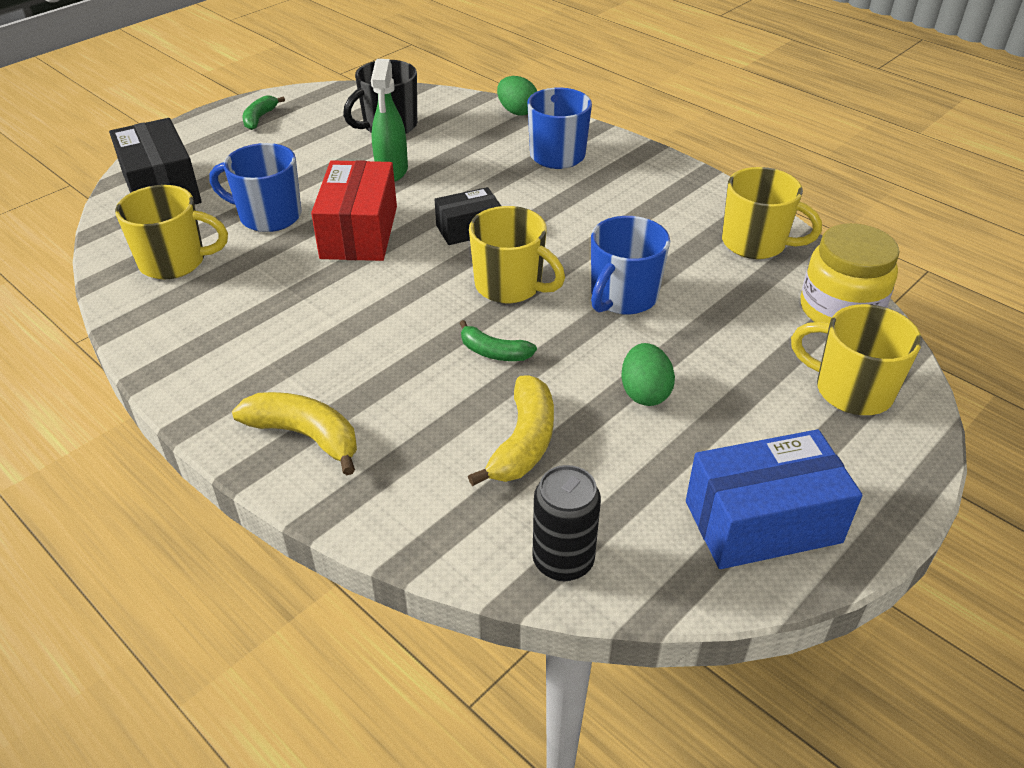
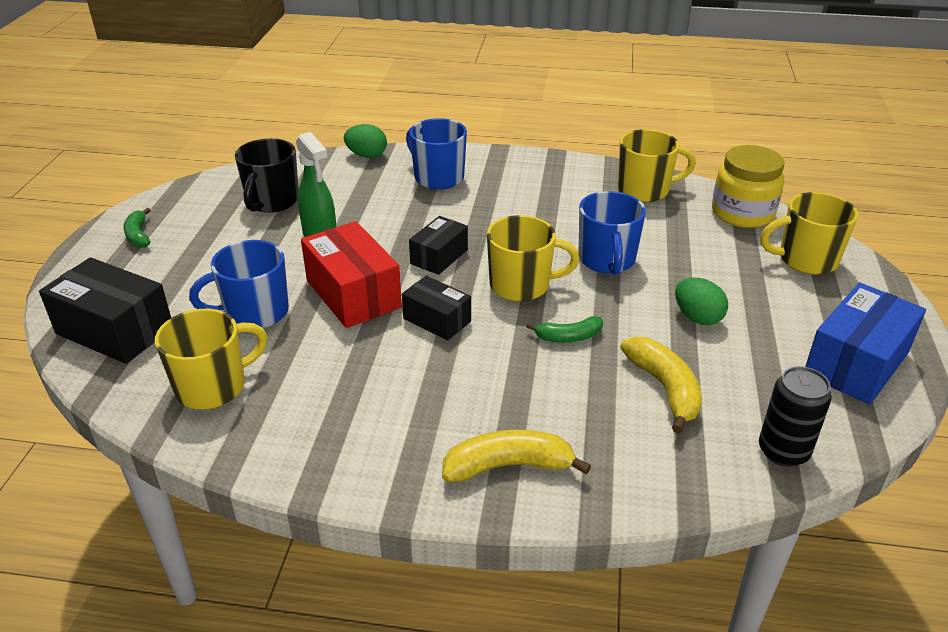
camera: 35 degrees left, 5 degrees down
(399, 284) = (437, 320): none -> black box

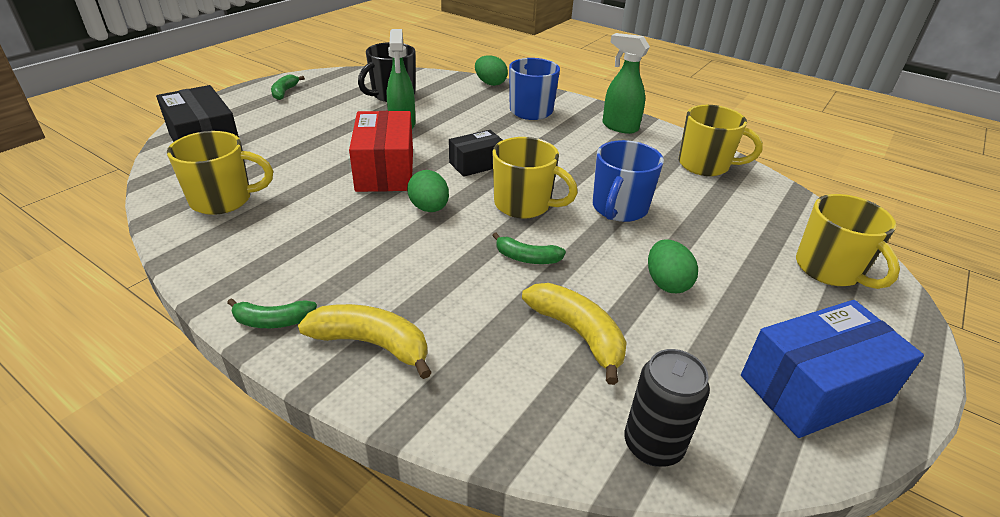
camera: 25 degrees right, 0 degrees up
(255, 313) = (304, 161): blue mug -> none
(400, 483) = (273, 321): none -> green banana
(437, 320) = (429, 208): black box -> green egg
(539, 171) = (619, 127): none -> green spray bottle
(664, 388) = (577, 333): yellow banana -> yellow banana turned 45 degrees counterclockwise
(742, 213) = (790, 209): yellow jar -> none
(805, 260) = (830, 270): yellow mug -> yellow mug turned 135 degrees counterclockwise

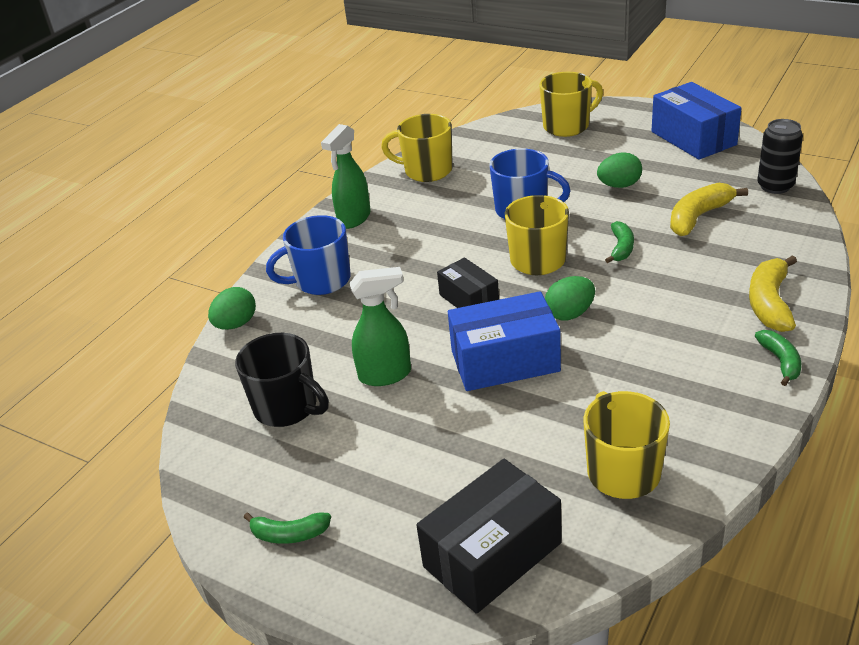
camera: 90 degrees left, 0 degrees up
(385, 170) = (505, 361): red box -> blue box
(705, 165) = (426, 171): yellow mug -> yellow mug turned 90 degrees counterclockwise

